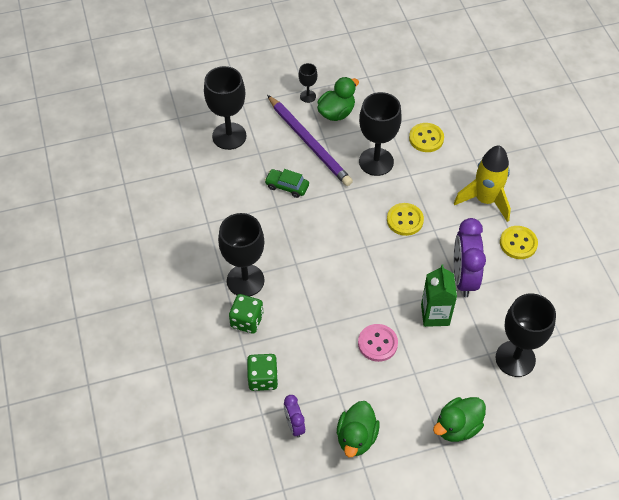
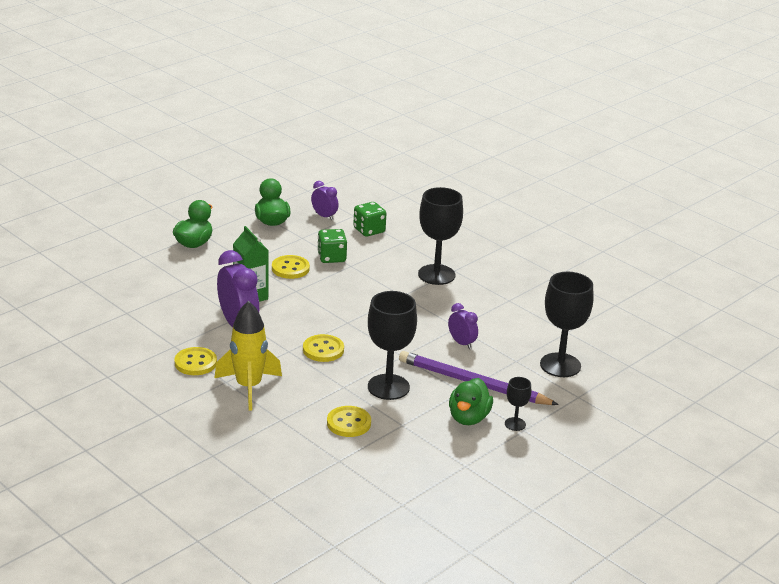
camera: 150 degrees right, 25 degrees down
(247, 321) = (411, 254): green dice -> green dice (331, 257)
(287, 186) = (461, 343): green car -> purple clock
(377, 343) = (290, 268): pink button -> yellow button
(515, 359) = (162, 288): black goblet -> none

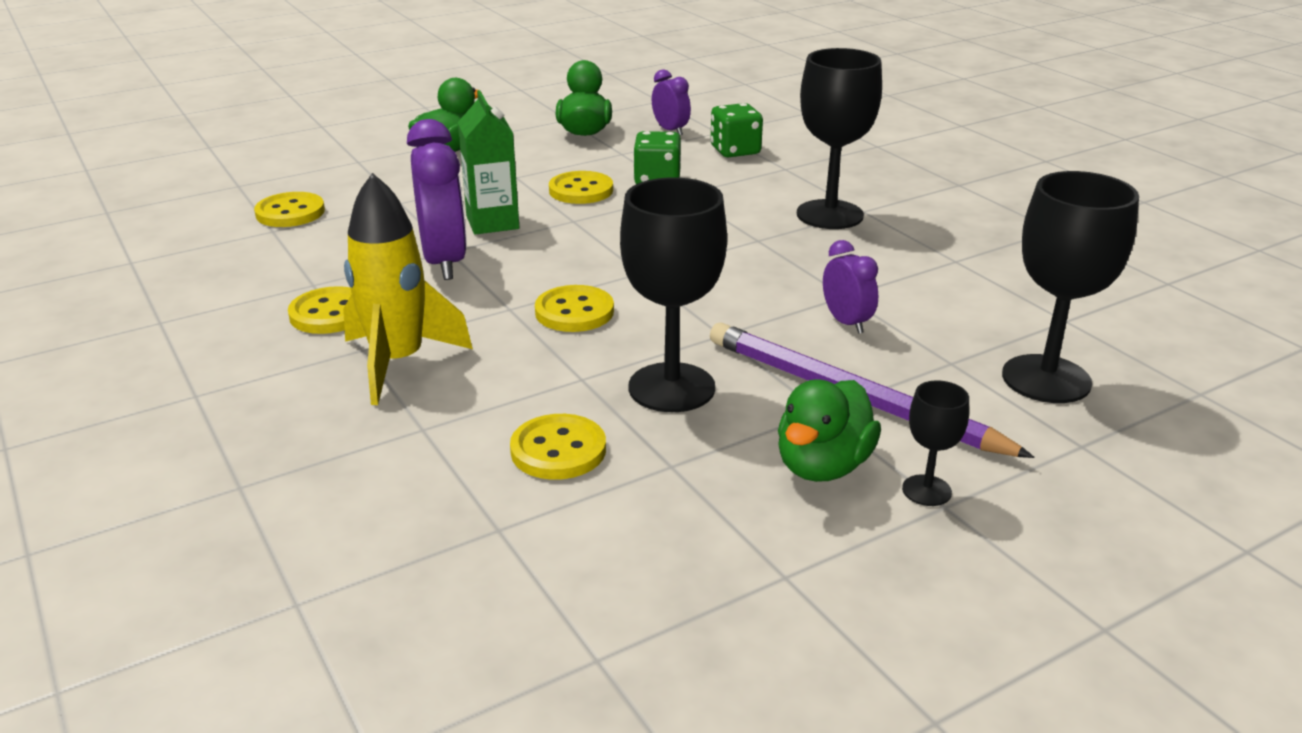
camera: 15 degrees right, 0 degrees up
(128, 299) = (290, 212): none -> yellow button

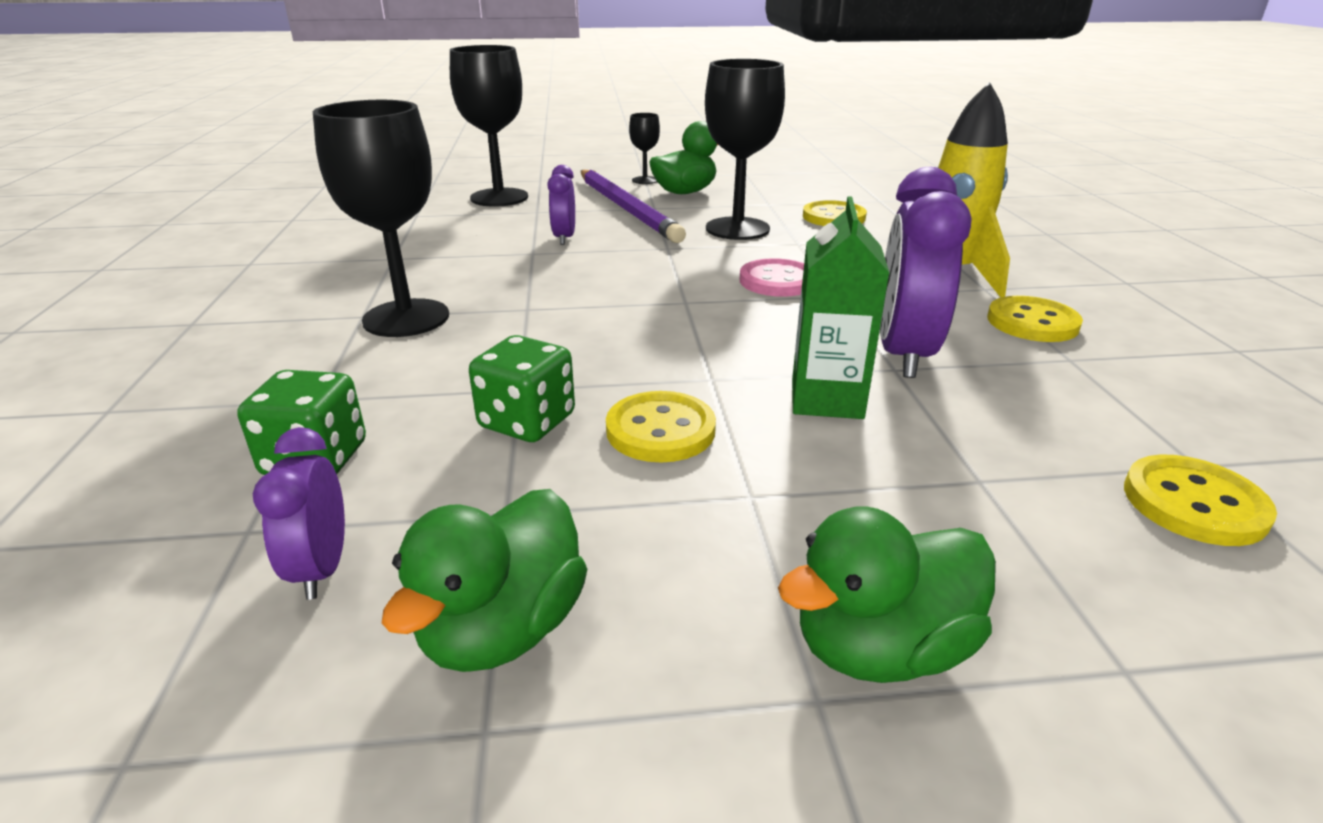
camera: 155 degrees left, 0 degrees up
(574, 312) = (777, 281): yellow button -> pink button

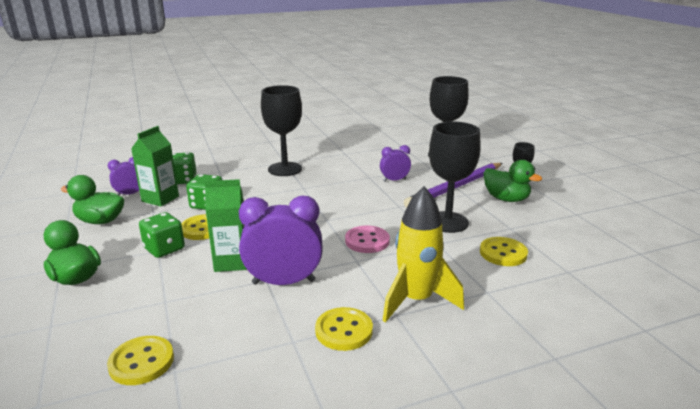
camera: 75 degrees right, 5 degrees down
(422, 500) = (160, 199): none -> green carton
(745, 485) = (164, 249): none -> green dice

